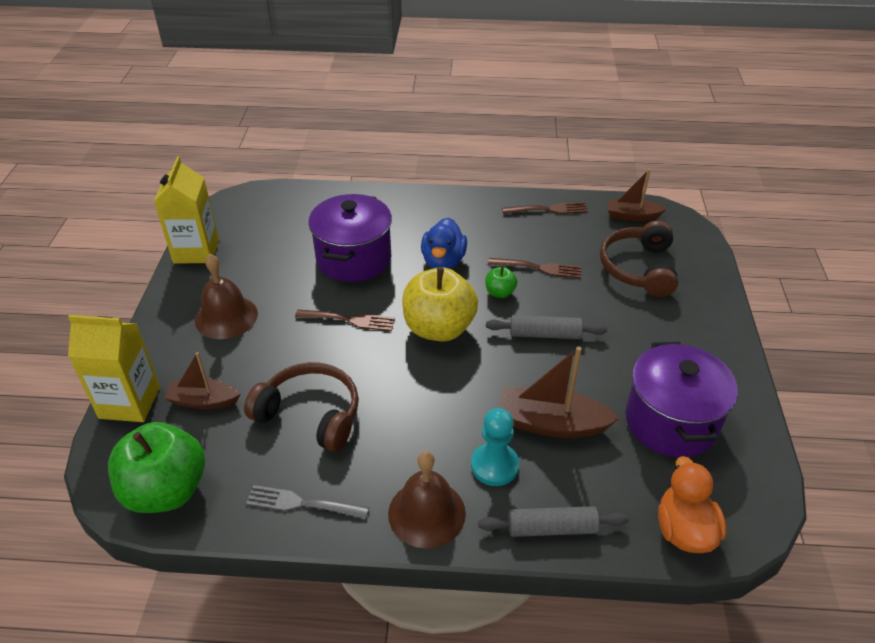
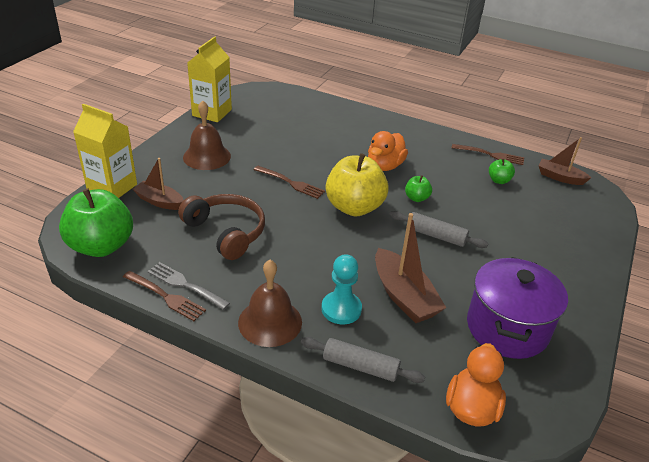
camera: 20 degrees right, 5 degrees down
(354, 258) = (318, 146): purple pot -> none
(443, 261) = (384, 166): blue duck -> orange duck
(538, 268) = (458, 191): brown fork -> brown fork (165, 296)
(551, 423) = (404, 296): brown boat -> brown boat turned 150 degrees counterclockwise
(573, 240) = (499, 180): none -> green apple
(638, 268) = (544, 214): brown headphones -> none

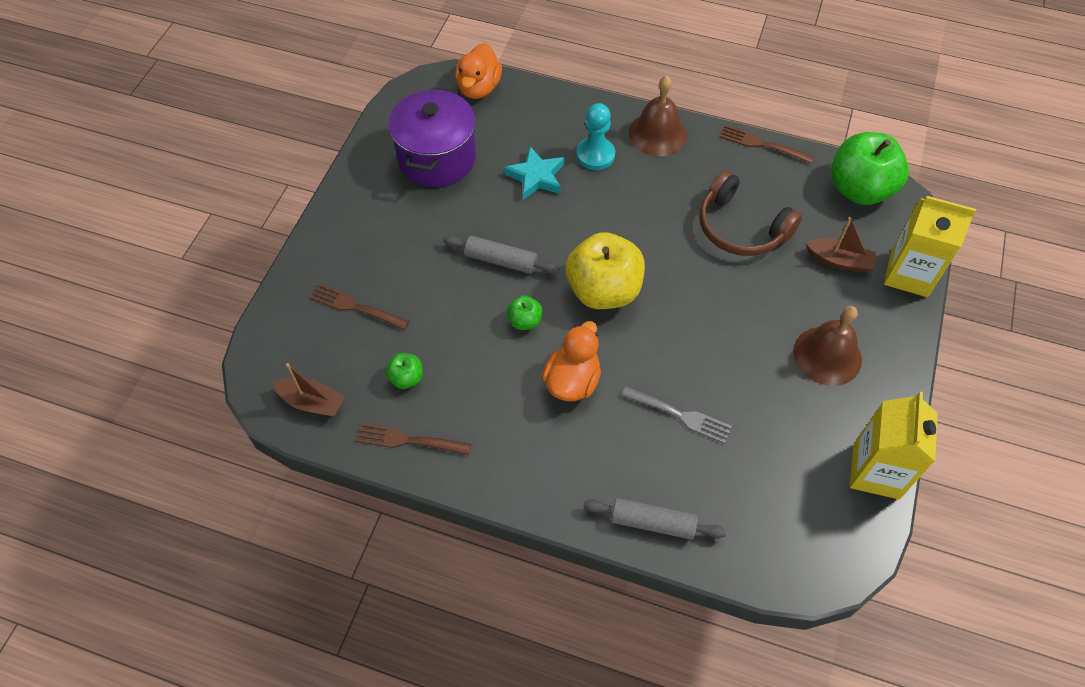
camera: 175 degrees right, 20 degrees up
(186, 285) = (750, 159): grey fork -> grey fork (679, 415)
(290, 183) = (695, 321): brown fork -> brown fork (356, 307)
(360, 366) = (570, 107): grey rolling pin -> grey rolling pin (652, 523)
(404, 296) = (536, 177): brown boat -> turquoise star

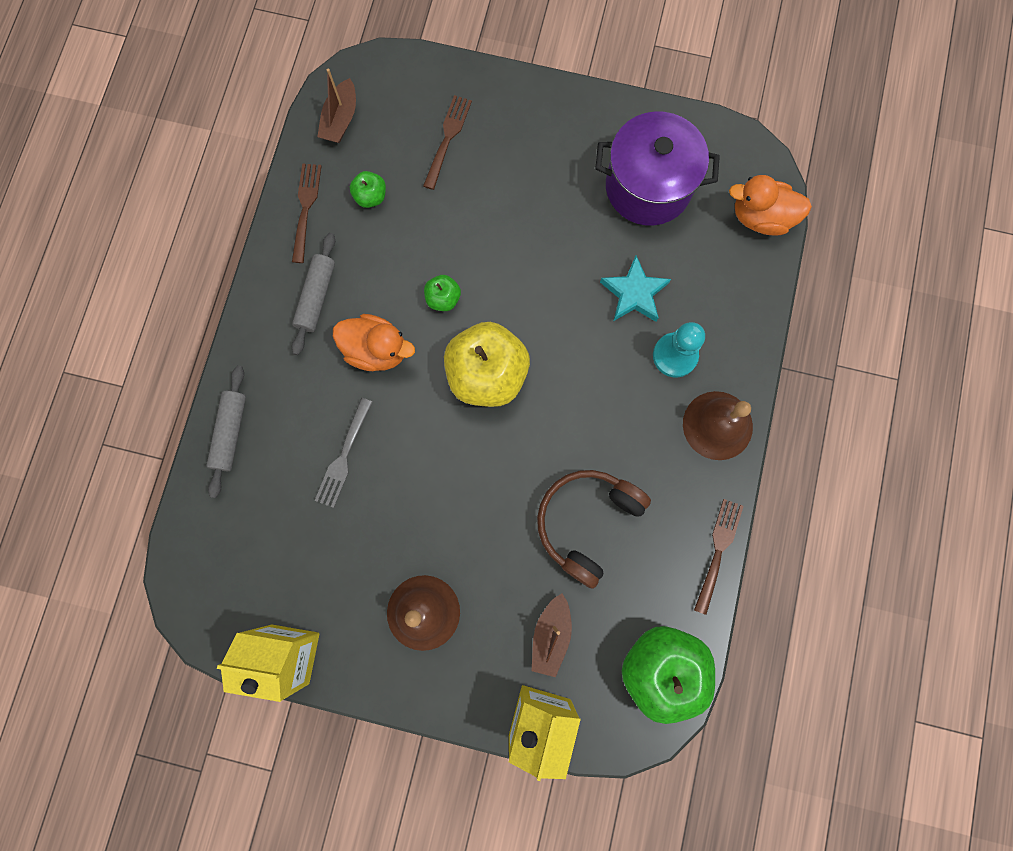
camera: 85 degrees right, 20 degrees up
(501, 260) = (516, 268): grey rolling pin -> grey rolling pin (316, 297)

